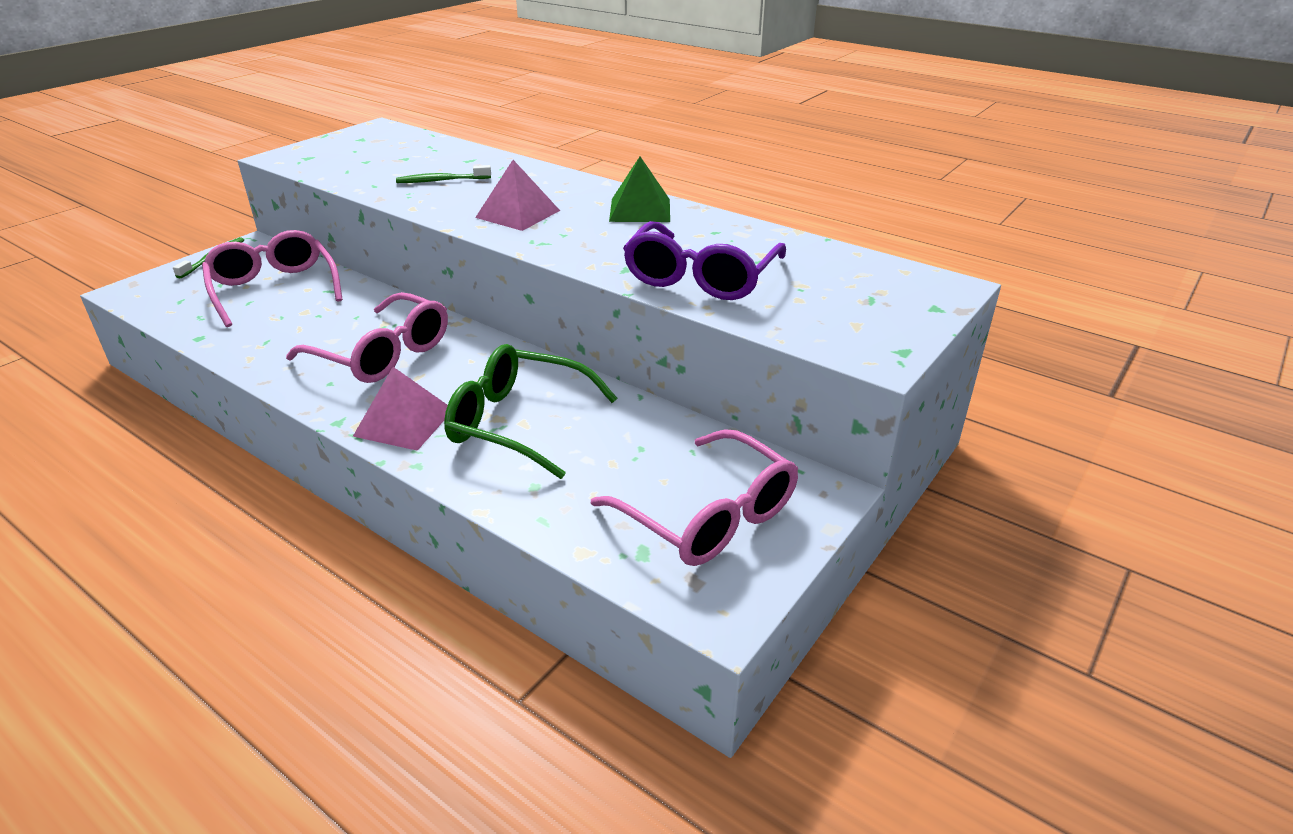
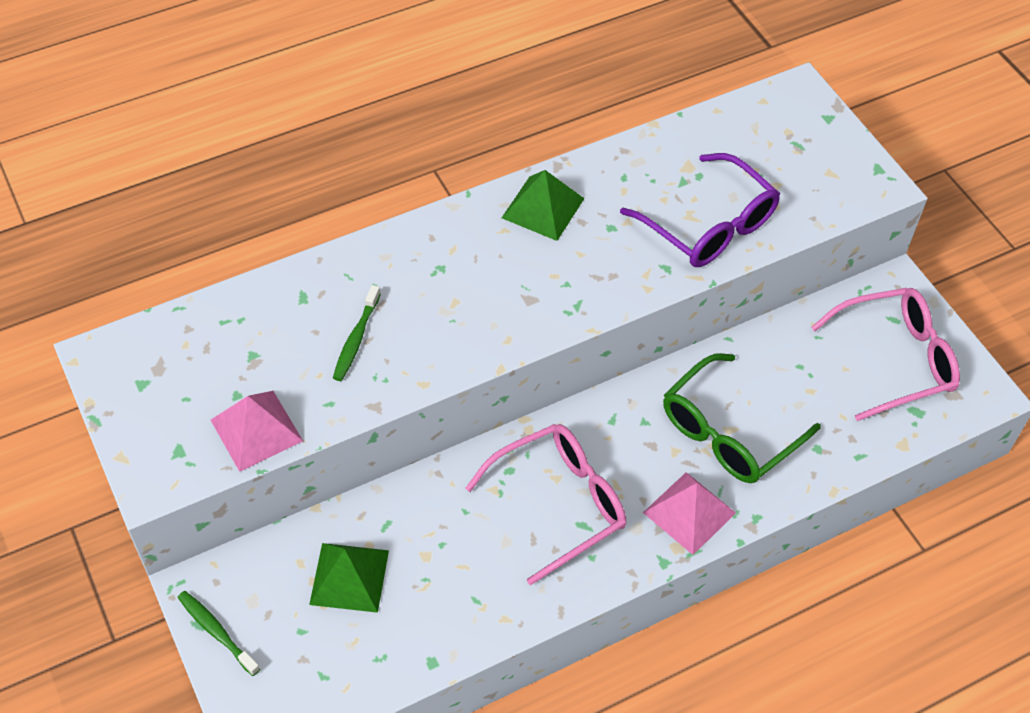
camera: 65 degrees left, 20 degrees up
(274, 289) = (349, 577): pink glasses -> green pyramid
(518, 214) = (495, 302): pink pyramid -> pink pyramid (256, 430)

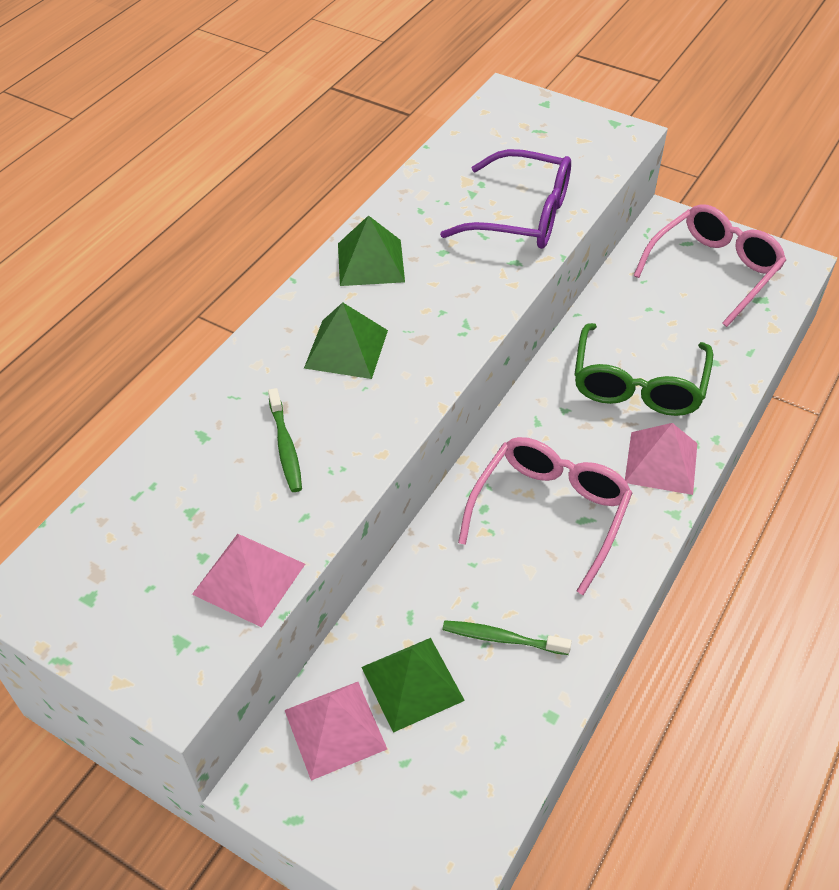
camera: 30 degrees left, 5 degrees down
(217, 632) = (319, 815): green toothbrush -> green toothbrush (502, 639)
(271, 578) = (335, 729): none -> pink pyramid
(463, 278) = (346, 348): none -> green pyramid

